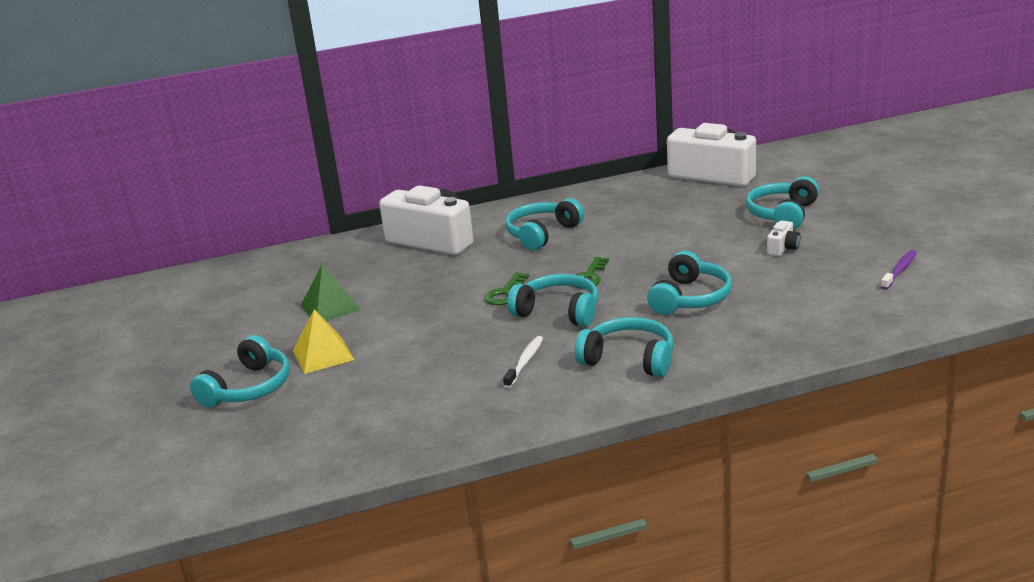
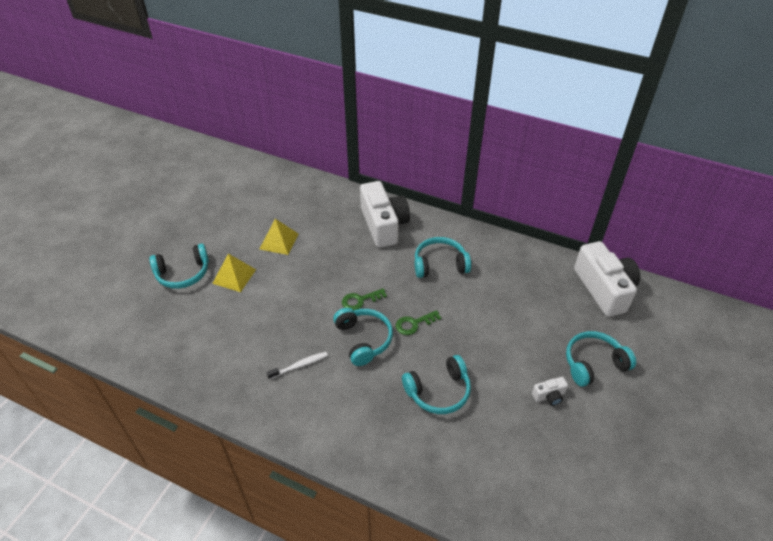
camera: 40 degrees right, 20 degrees up
(330, 307) = (279, 241): green pyramid -> yellow pyramid
(629, 359) = (344, 412): turquoise headphones -> none
(899, 270) = (589, 485): purple toothbrush -> none

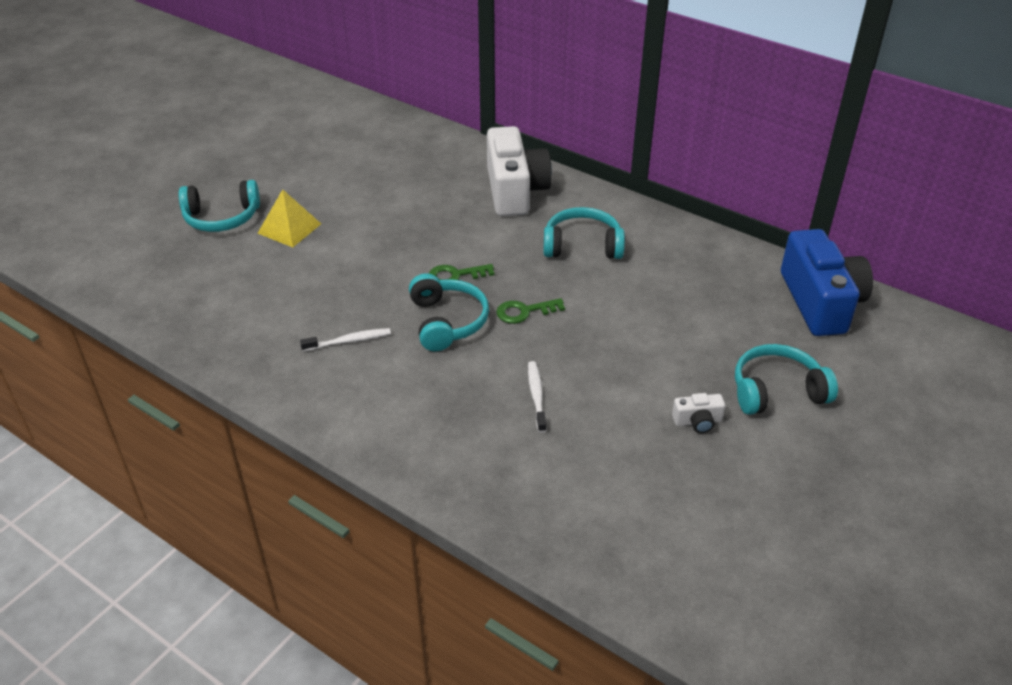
camera: 10 degrees right, 5 degrees down
(279, 241) = (362, 194): yellow pyramid -> none
(439, 391) = (536, 396): turquoise headphones -> white toothbrush
(604, 289) = (820, 302): white camera -> blue camera

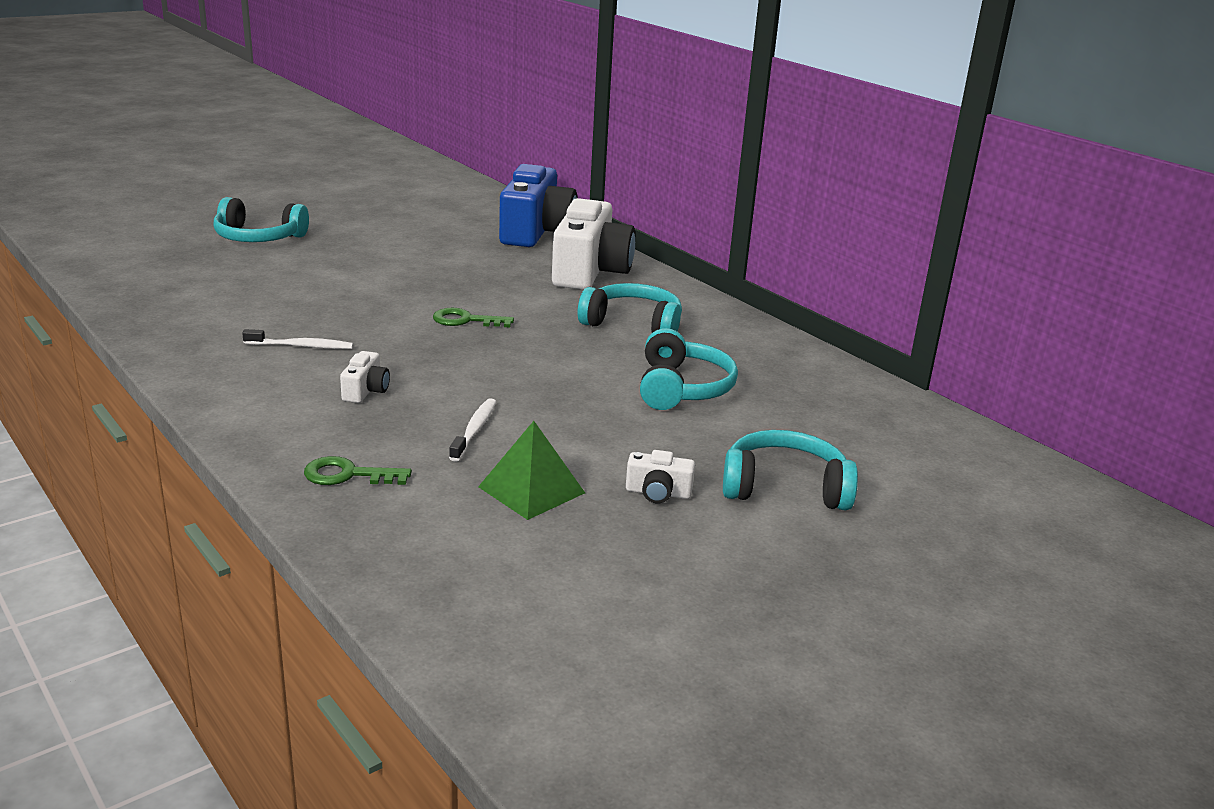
camera: 15 degrees right, 15 degrees down
(289, 228) = (319, 256): yellow pyramid -> none
(431, 377) = (365, 391): none -> white camera
(447, 322) = (424, 352): turquoise headphones -> turquoise headphones (682, 388)
(524, 312) = (520, 362): green key -> green key (348, 475)
(612, 444) = (531, 489): none -> green pyramid
(820, 302) = (900, 423): blue camera -> blue camera (536, 232)

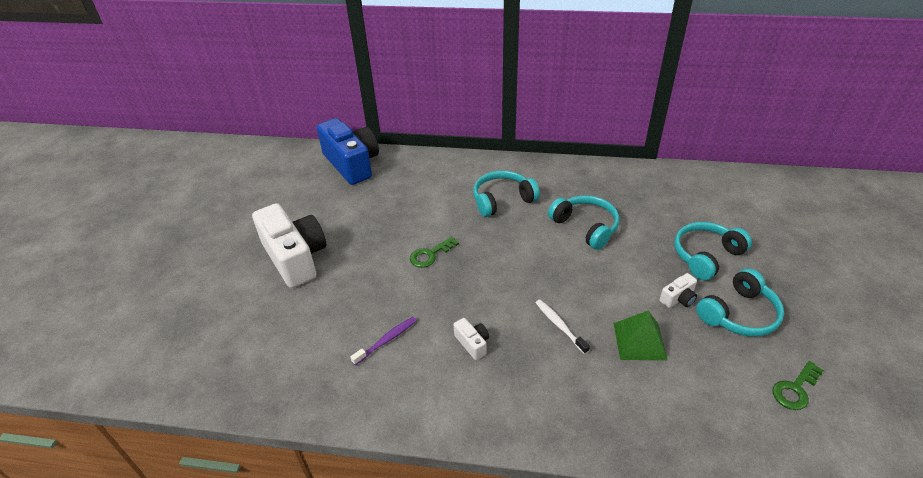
camera: 40 degrees left, 15 degrees up
(258, 238) = (205, 276): turquoise headphones -> turquoise headphones (739, 314)
(301, 346) = (386, 340): white toothbrush -> purple toothbrush
(348, 475) = (563, 405): green key -> green key (795, 389)
(590, 271) = (425, 176): white camera -> white camera (295, 257)

